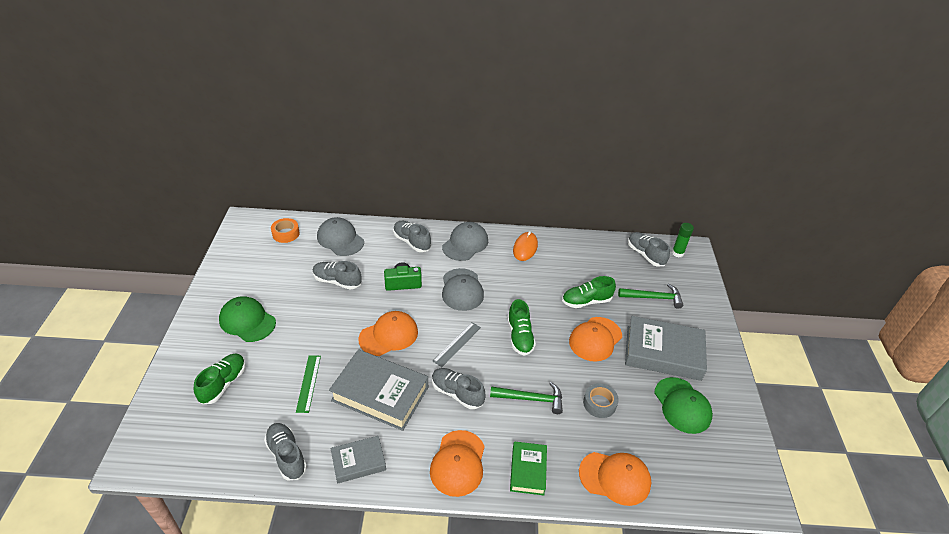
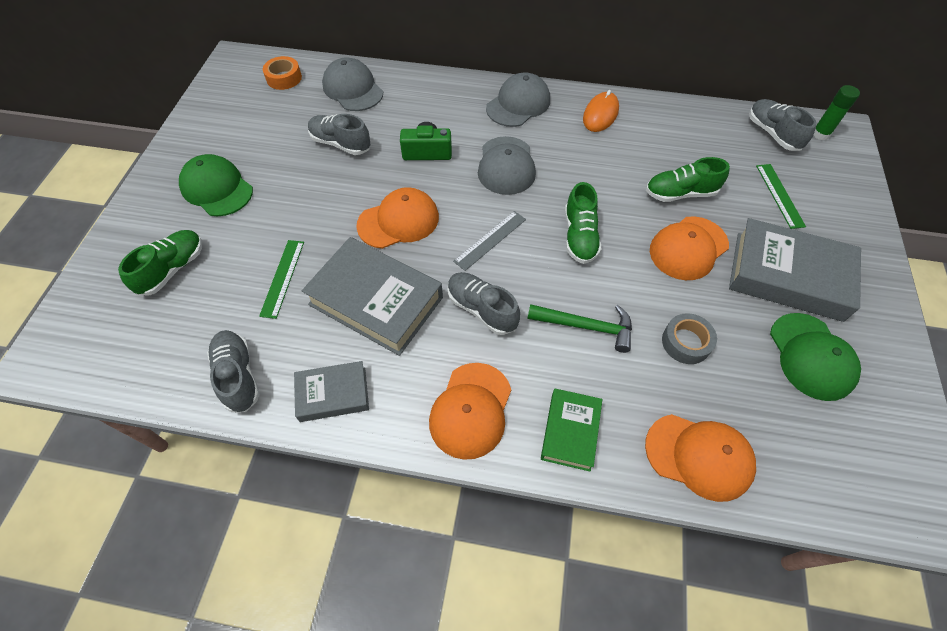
camera: 10 degrees right, 15 degrees up
(412, 242) = (446, 98): grey shoe -> none
(653, 298) = (780, 195): green hammer -> green ruler

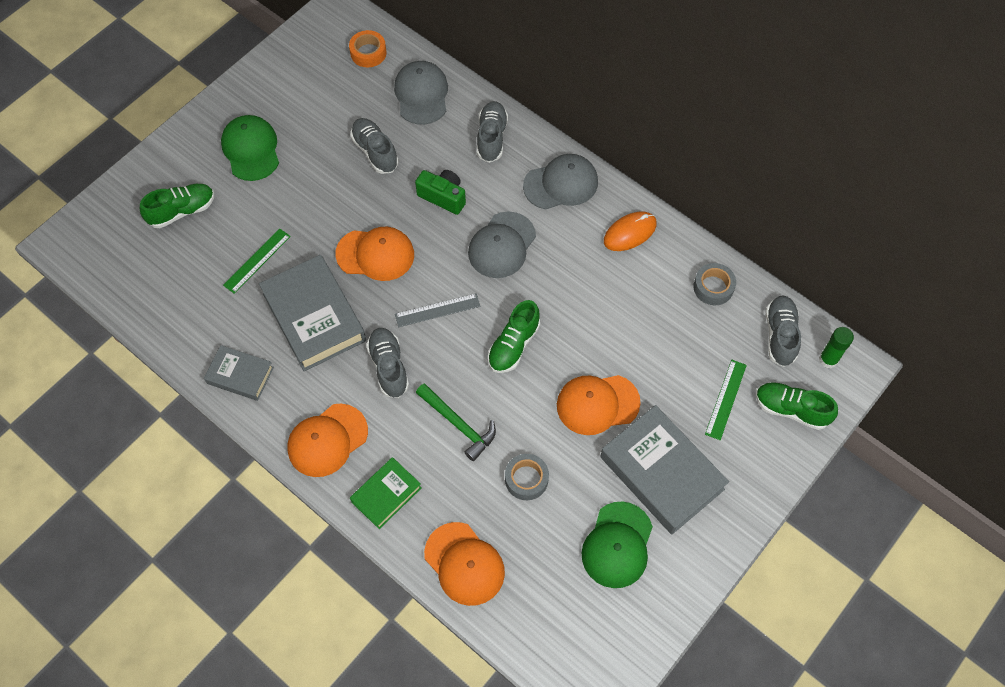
camera: 30 degrees right, 5 degrees up
(238, 376) = (184, 326): grey shoe -> grey shoe (491, 138)
(680, 193) = (635, 350): green shoe -> green shoe (791, 409)
(695, 123) = (713, 287): none -> grey tape

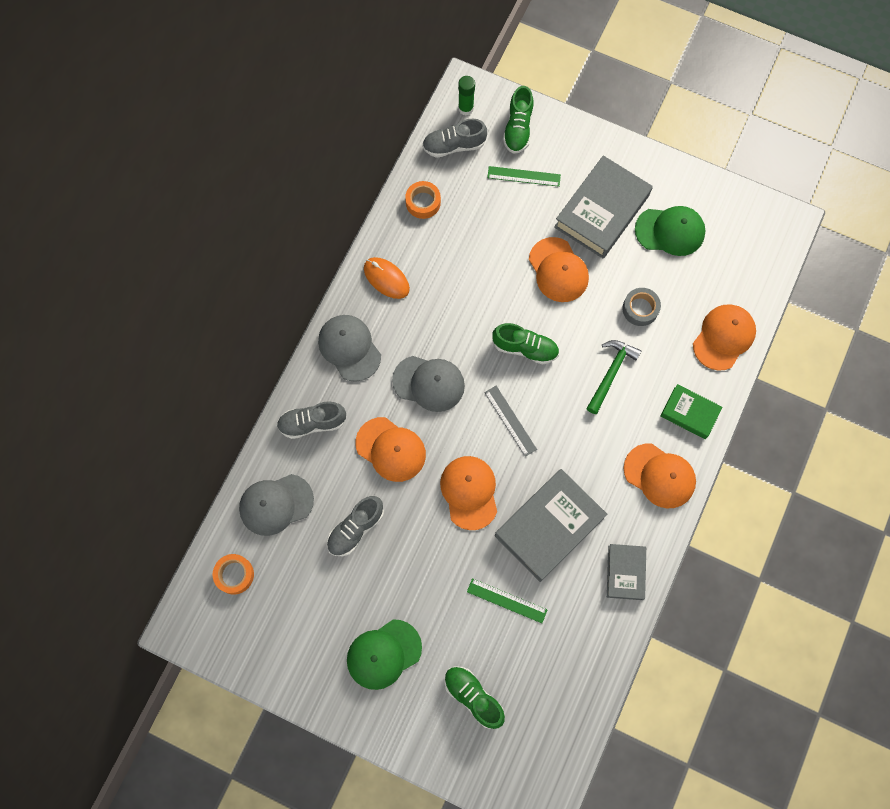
camera: 105 degrees left, 10 degrees up
(389, 367) = (577, 446): grey shoe -> none
(443, 197) = (391, 449): green camera -> orange cap
(713, 287) = (423, 202): grey tape -> orange tape

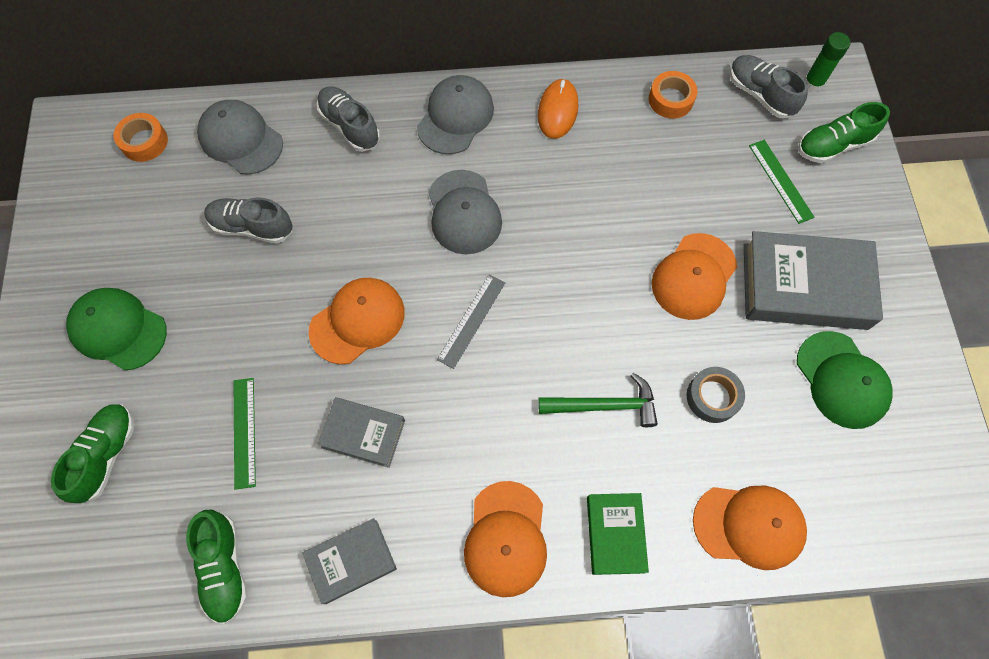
camera: 60 degrees right, 5 degrees down
(391, 449) = (363, 214): orange cap -> none
(525, 348) = (571, 290): green shoe -> green shoe (224, 567)
(549, 526) = (363, 433): grey book -> grey book, size x0.56

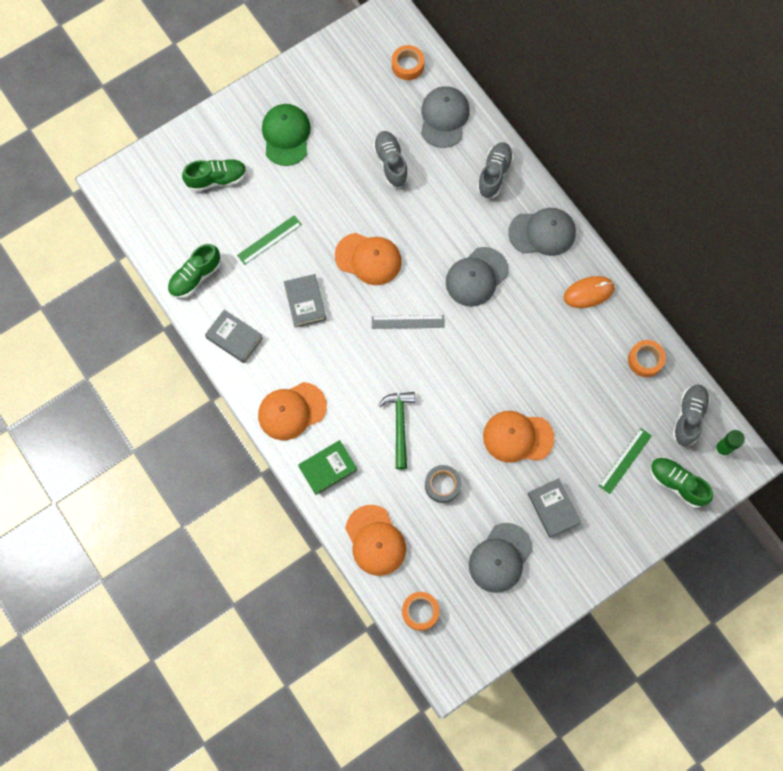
camera: 60 degrees right, 5 degrees up
(604, 406) = (400, 425): green hammer -> green hammer turned 150 degrees counterclockwise
(804, 286) = (553, 509): grey book -> grey book, size x0.56
(842, 380) = (500, 558): green cap -> grey cap
(874, 520) = (420, 611): none -> orange tape

